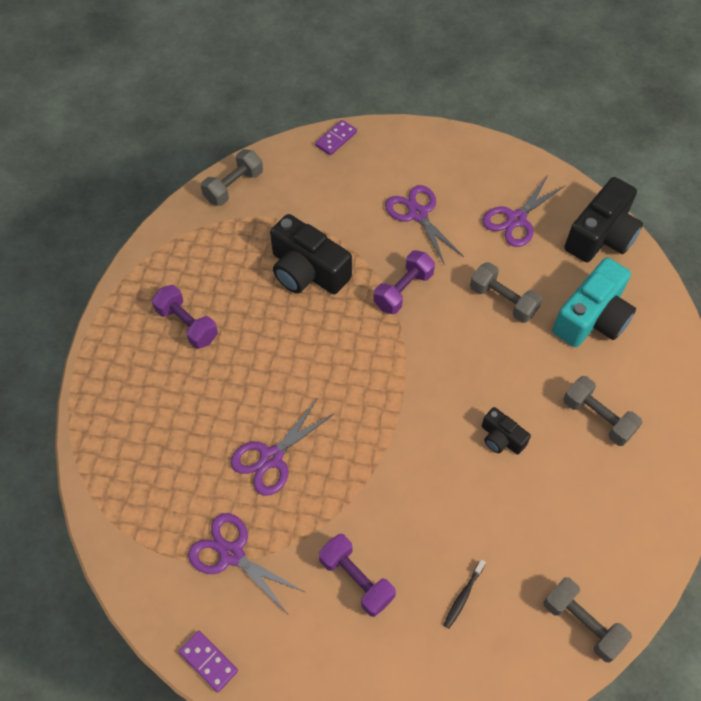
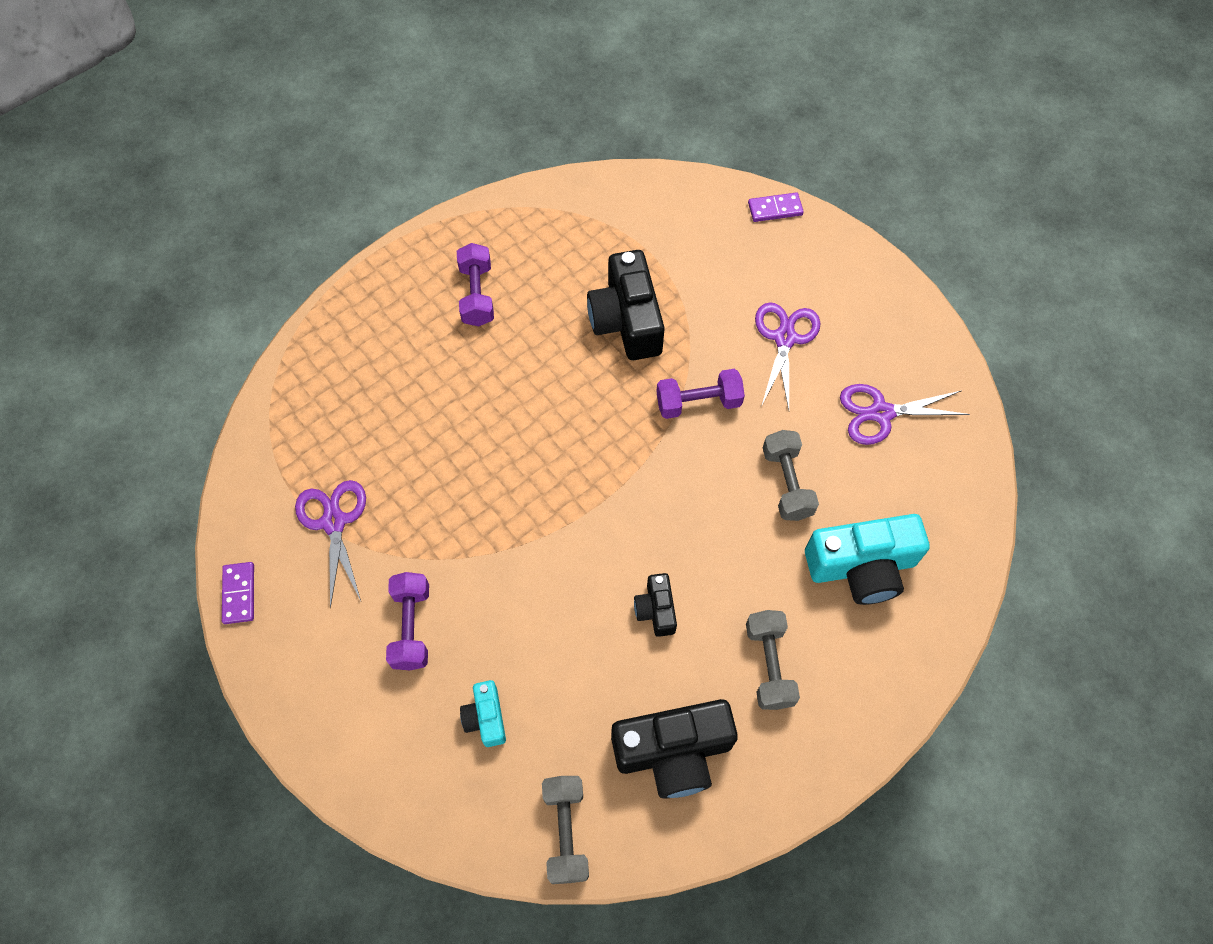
camera: 40 degrees right, 5 degrees up
(234, 187) = (634, 193): grey dumbbell -> none
(271, 458) = (439, 466): purple scissors -> none
(463, 596) = (486, 717): black toothbrush -> turquoise camera
(601, 236) = (957, 493): black camera -> black camera (673, 752)

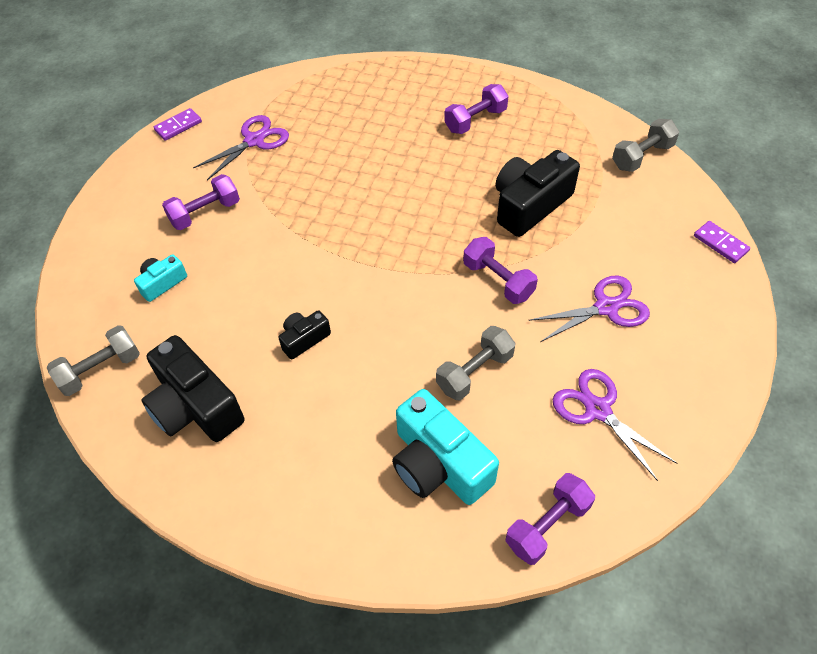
camera: 60 degrees right, 10 degrees down
(769, 665) = (304, 436): grey dumbbell -> grey dumbbell (642, 156)
(962, 518) = (547, 525): none -> purple dumbbell

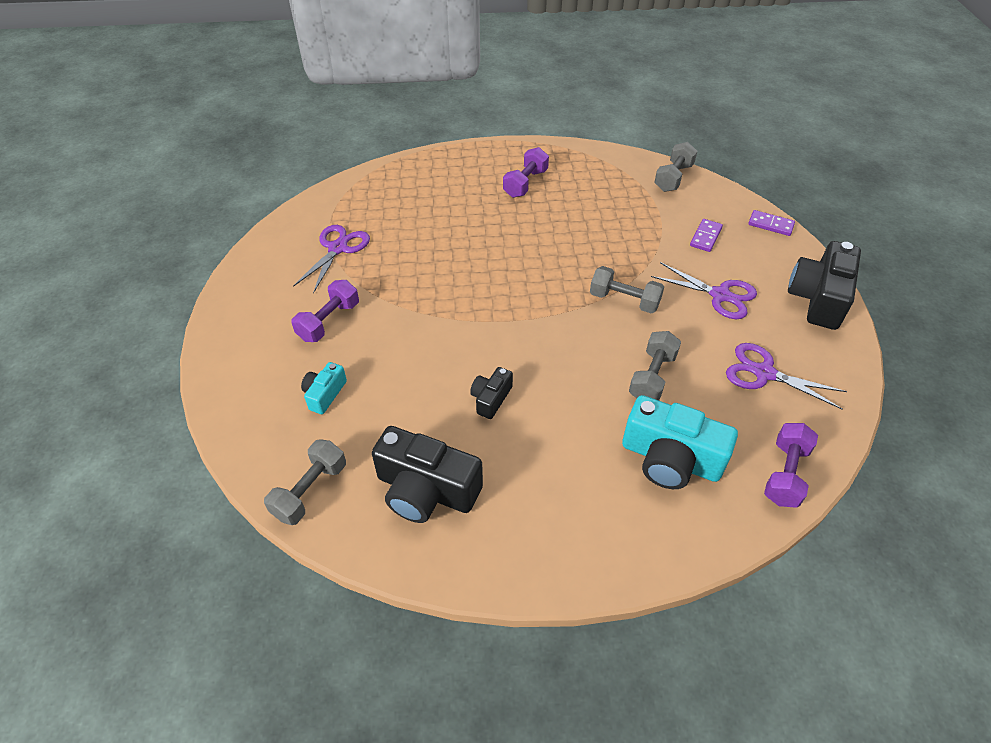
camera: 25 degrees left, 5 degrees down
(178, 126) = (254, 255): purple domino -> purple domino (705, 237)
(498, 280) = (624, 300): purple dumbbell -> grey dumbbell
(529, 205) = (611, 236): black camera -> black camera (818, 298)
(606, 307) = (720, 295): purple scissors -> purple scissors turned 75 degrees clockwise

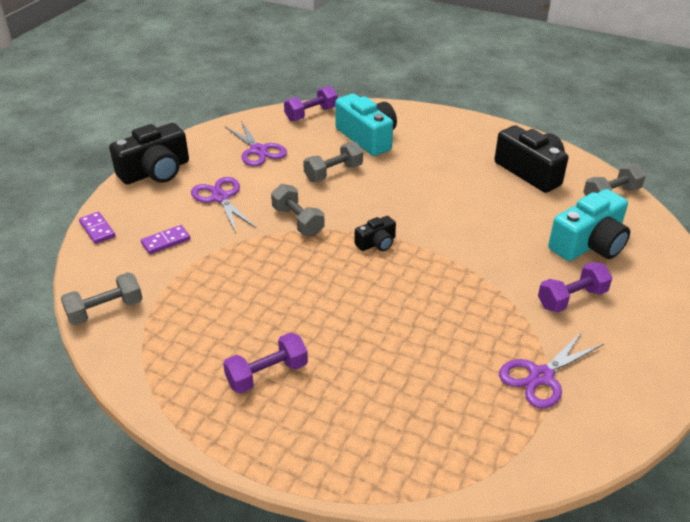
camera: 150 degrees left, 10 degrees down
(324, 394) = (589, 244): turquoise camera -> turquoise camera, size x1.95
(491, 399) = (458, 199): black camera -> black camera (376, 243)

